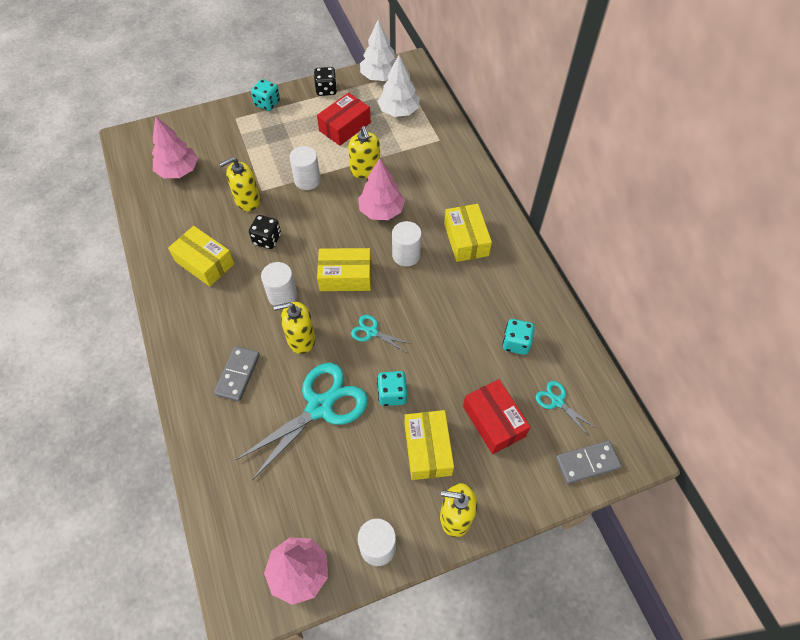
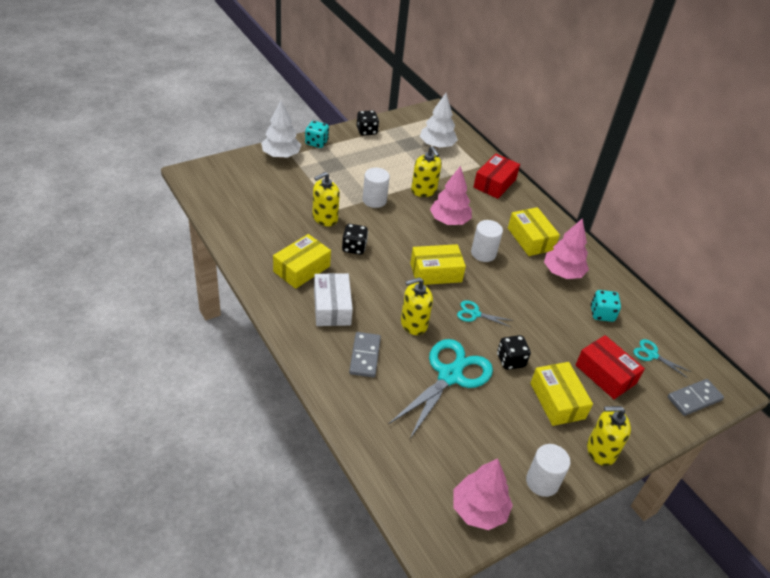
camera: 15 degrees left, 15 degrees down
(178, 171) = (251, 197): pink tree -> pink tree (563, 272)
(204, 263) = (301, 269): yellow box -> yellow box turned 75 degrees counterclockwise
(222, 312) = (332, 307): none -> white box
(282, 295) = (384, 290): white cylinder -> none
(345, 127) = (393, 158): red box -> red box (494, 183)
(380, 77) = (411, 120): white tree -> white tree (281, 155)
(392, 394) = (510, 360): turquoise dice -> black dice

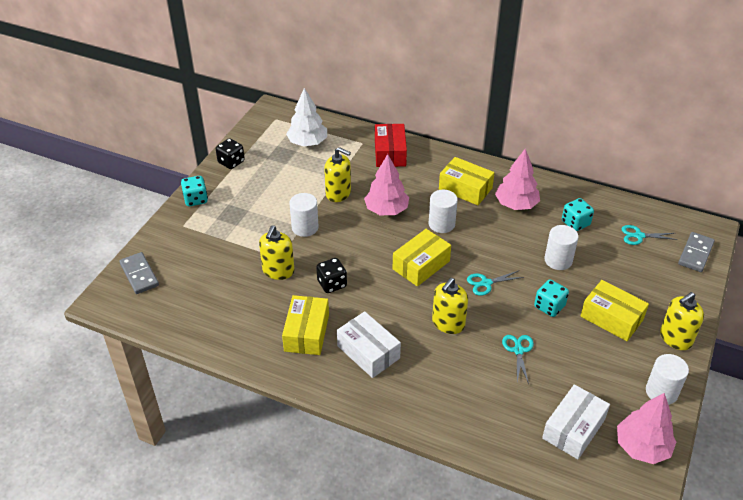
camera: 30 degrees left, 0 degrees up
(281, 155) = (174, 231): white tree -> none
(365, 356) = (438, 378): grey domino -> grey domino (139, 274)
(434, 459) = (573, 429): none -> white box
(449, 376) = (518, 350): turquoise scissors -> turquoise scissors, size x0.46
(510, 360) = (549, 306): black dice -> turquoise dice
(555, 332) = (558, 260): none -> white cylinder
(605, 374) = (623, 273): red box -> none

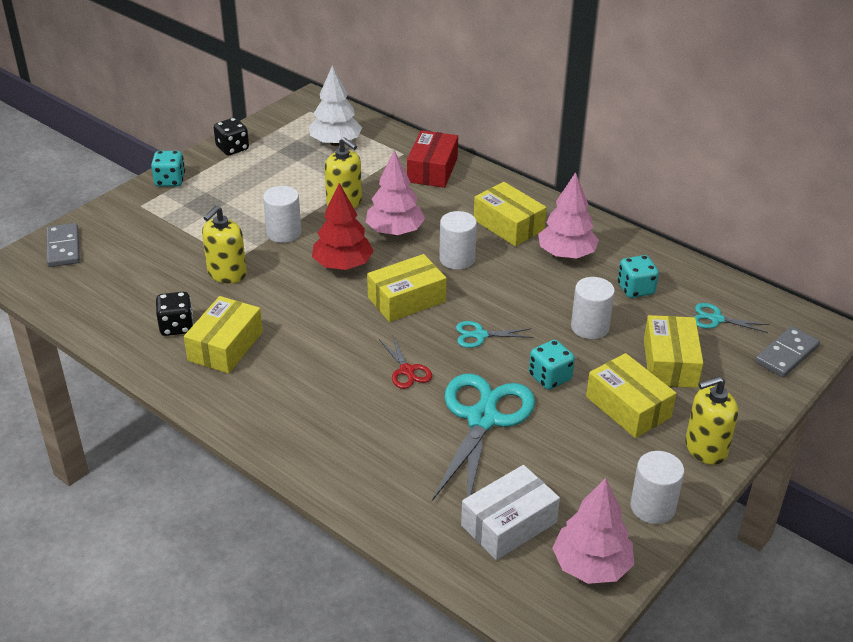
camera: 15 degrees right, 5 degrees down
(332, 284) = (284, 299): black dice -> black dice (176, 327)
(361, 246) = (343, 265): none -> red tree
(368, 352) = (289, 382): white box -> none
(448, 323) = (407, 370): yellow soap dispenser -> red scissors
(518, 350) = (482, 419): turquoise scissors -> turquoise scissors, size x2.16
(624, 277) = (670, 363): none -> yellow box

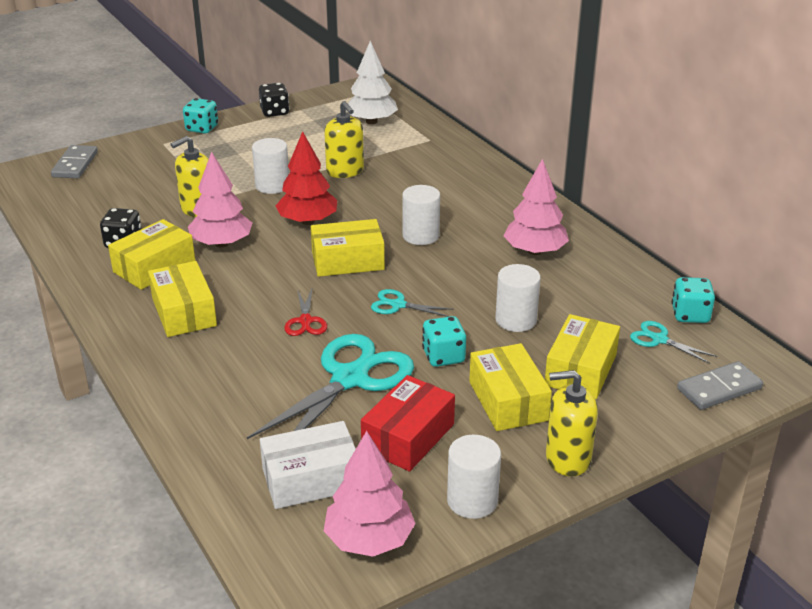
camera: 20 degrees right, 5 degrees down
(395, 231) = (376, 202): pink tree -> pink tree (222, 243)
(432, 170) = (448, 157): red box -> red box (408, 437)
(508, 225) = (492, 216): yellow box -> yellow box (184, 312)
(635, 289) = (587, 295): turquoise dice -> turquoise dice (690, 315)

